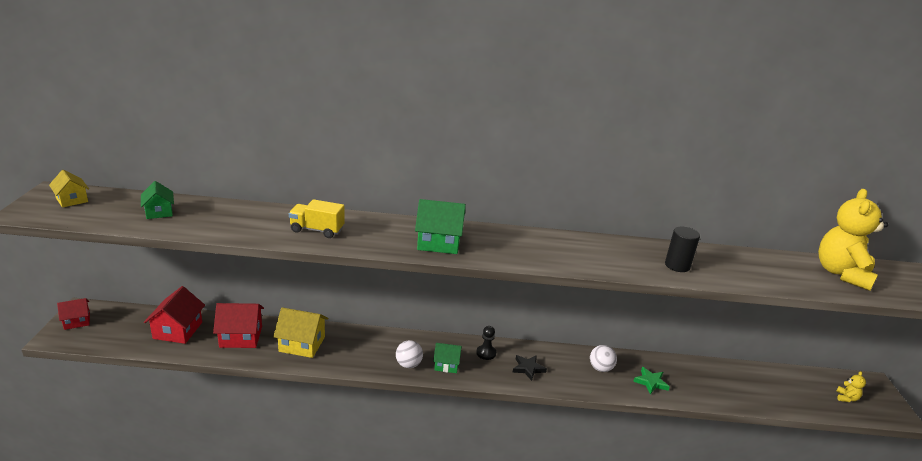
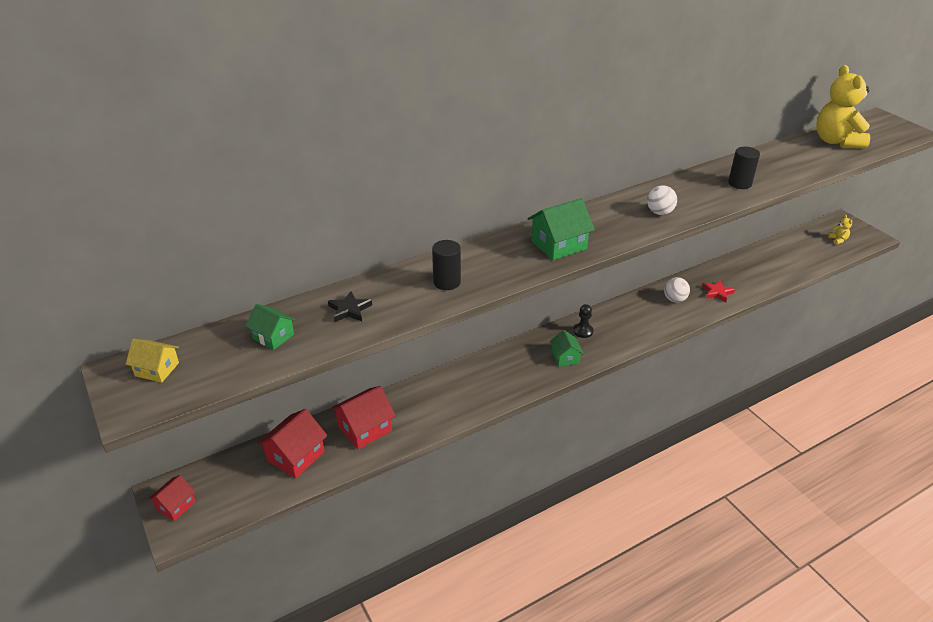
camera: 30 degrees left, 10 degrees up
(178, 330) = (295, 456): red house -> red house turned 60 degrees clockwise
(302, 344) = (428, 405): yellow house -> none
(317, 230) = (447, 282): yellow truck -> black cylinder
(408, 364) = (536, 374): white ball -> white ball (659, 212)
(446, 364) = (565, 357): green house -> green house turned 75 degrees counterclockwise
(528, 368) = (626, 327): black star -> black star (349, 310)
(650, 382) = (717, 292): green star -> red star

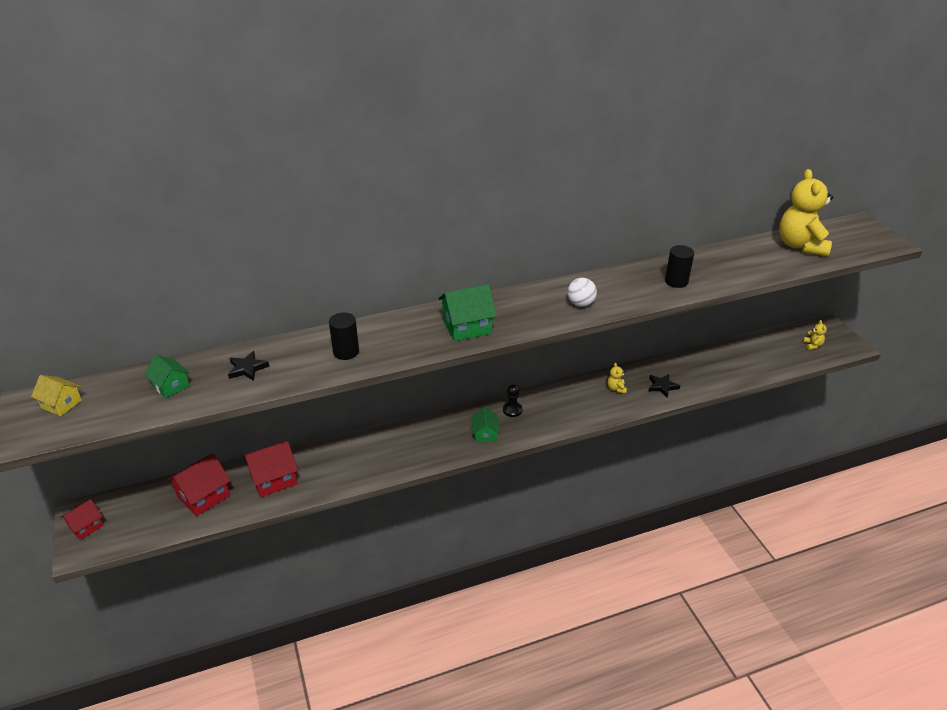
camera: 10 degrees right, 0 degrees up
(674, 299) = (616, 388): white ball -> yellow teddy bear
(717, 292) = (662, 386): red star -> black star

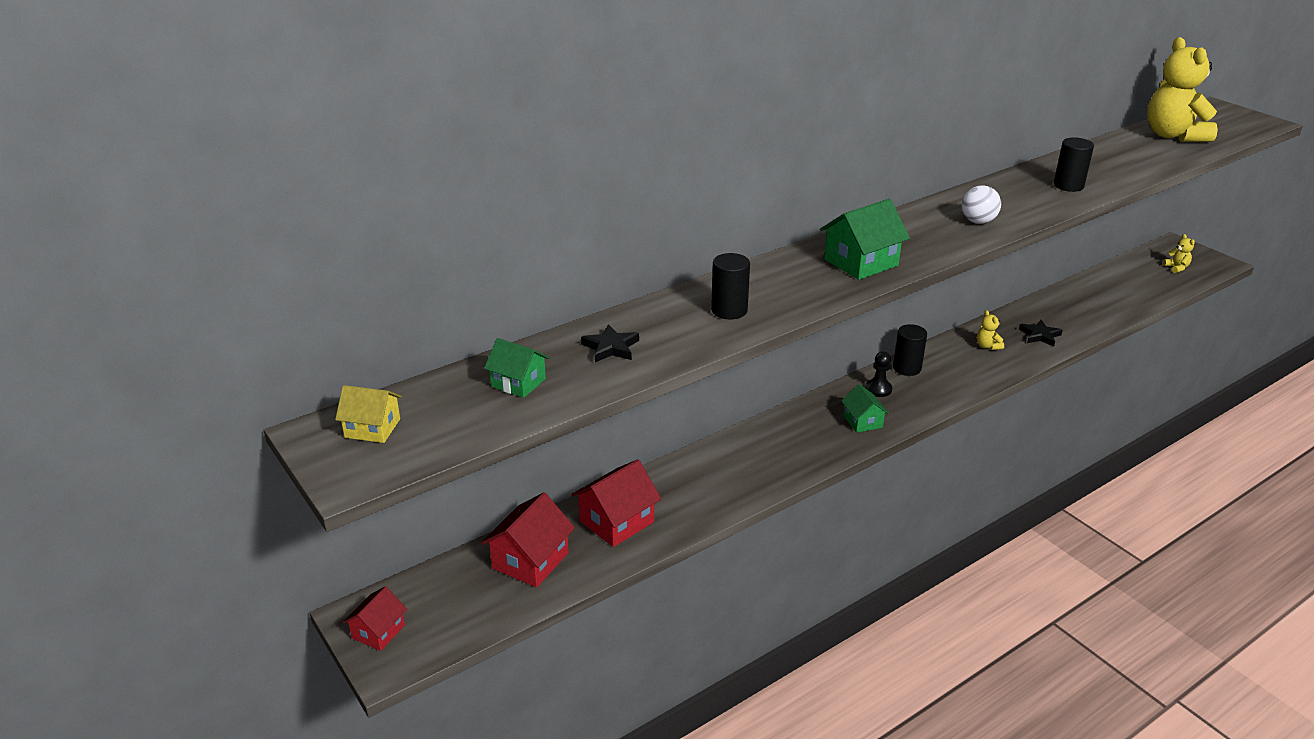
camera: 15 degrees left, 5 degrees down
(544, 396) = (907, 368): none -> black cylinder

